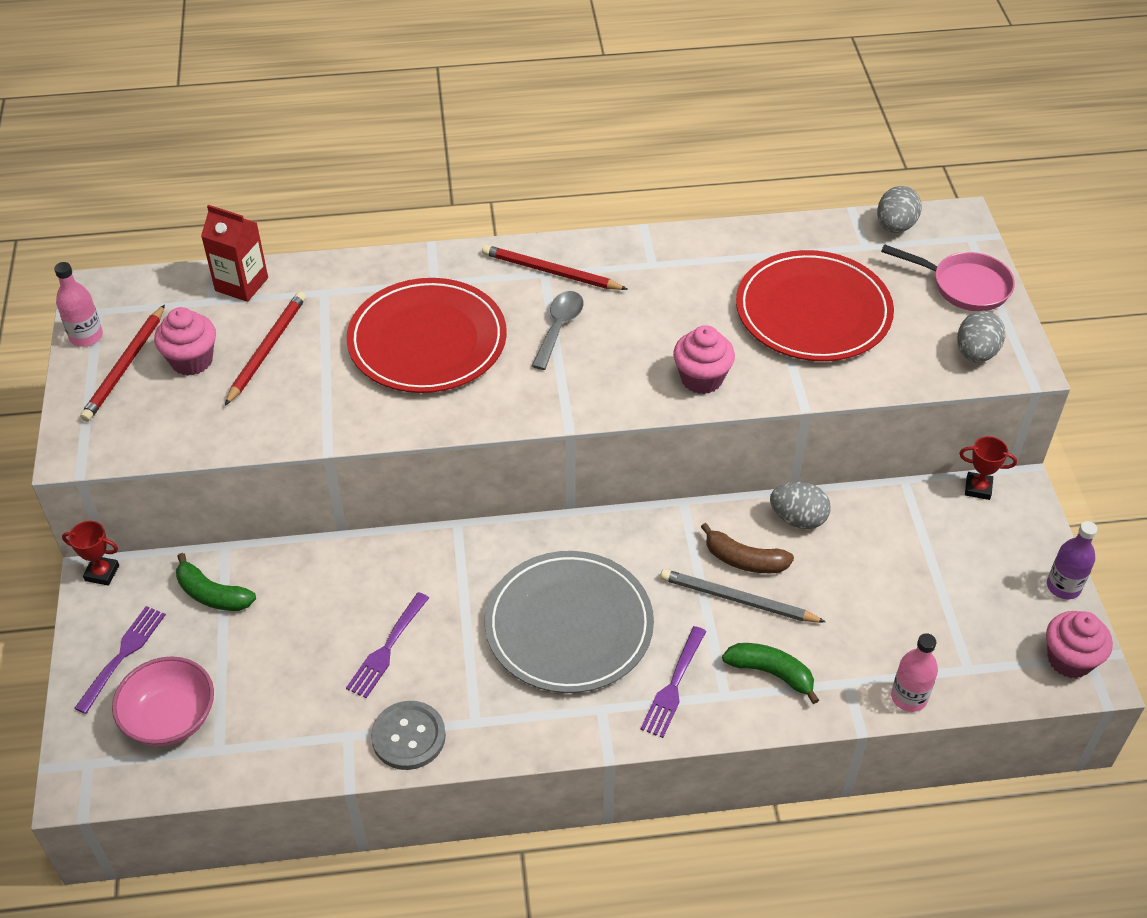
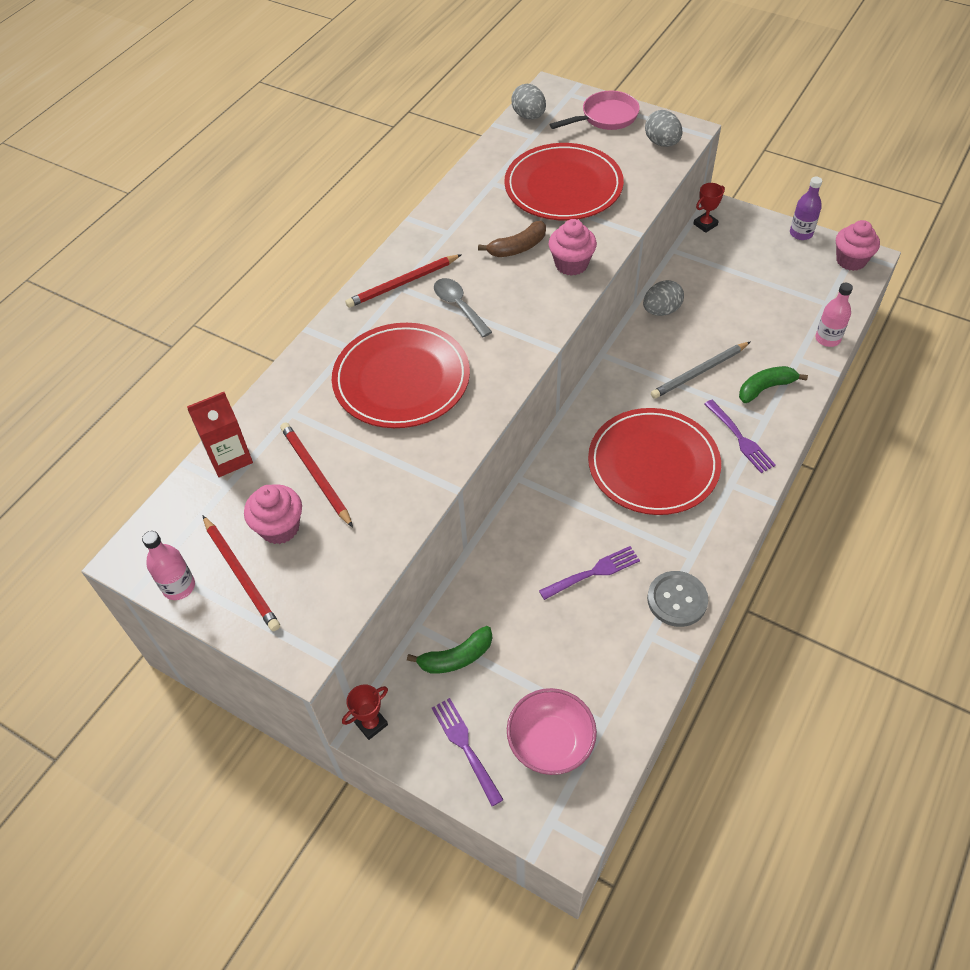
camera: 50 degrees left, 5 degrees up
(387, 647) = (592, 573): purple fork -> purple fork turned 90 degrees counterclockwise
(569, 625) = (653, 464): grey plate -> red plate
(744, 560) = (672, 352): brown banana -> brown banana (517, 247)

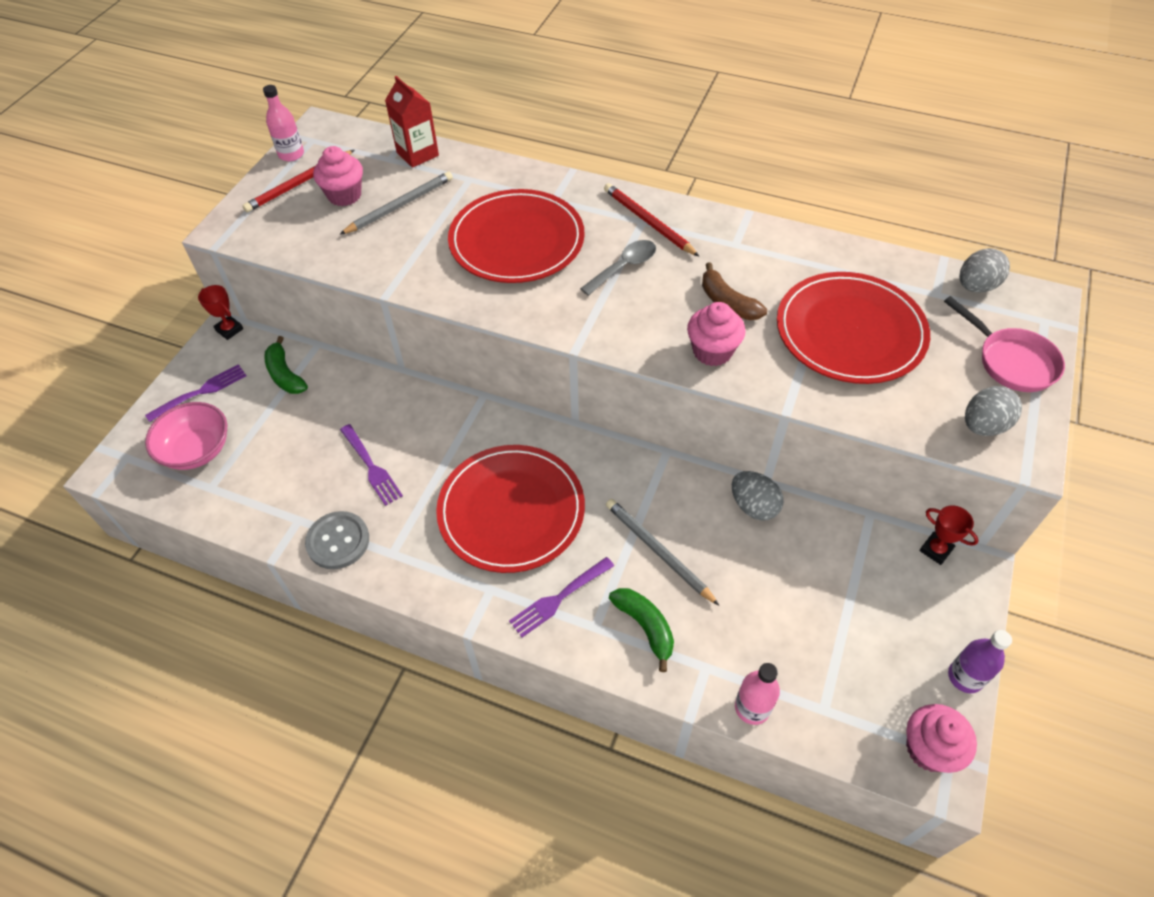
camera: 80 degrees right, 0 degrees up
(315, 475) = (400, 205): red pencil -> grey pencil

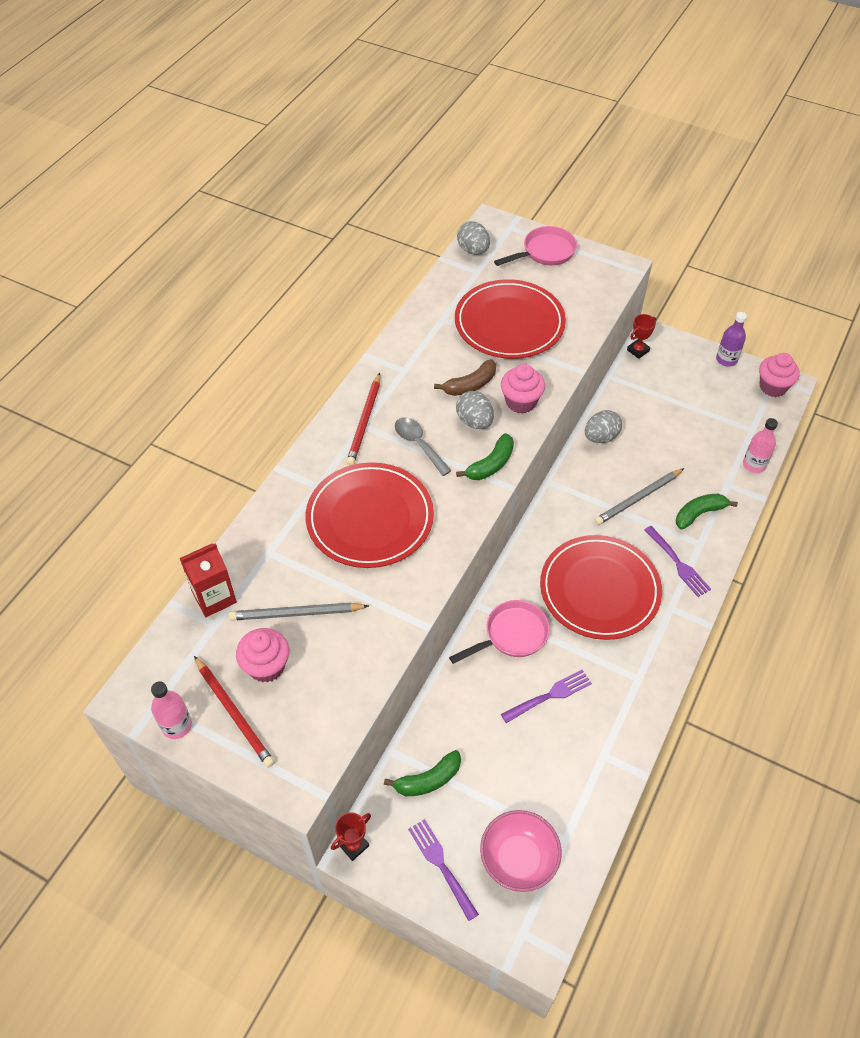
camera: 85 degrees left, 0 degrees up
(338, 541) = (626, 720): grey button -> none
(400, 205) = (296, 614): grey pencil -> grey pencil turned 60 degrees counterclockwise
(446, 429) = (511, 635): none -> pink pan
(605, 330) = (490, 464): none -> green banana
(648, 222) = (365, 421): red pencil -> red pencil turned 45 degrees counterclockwise
(983, 426) = (599, 279): grey egg -> grey egg (474, 421)

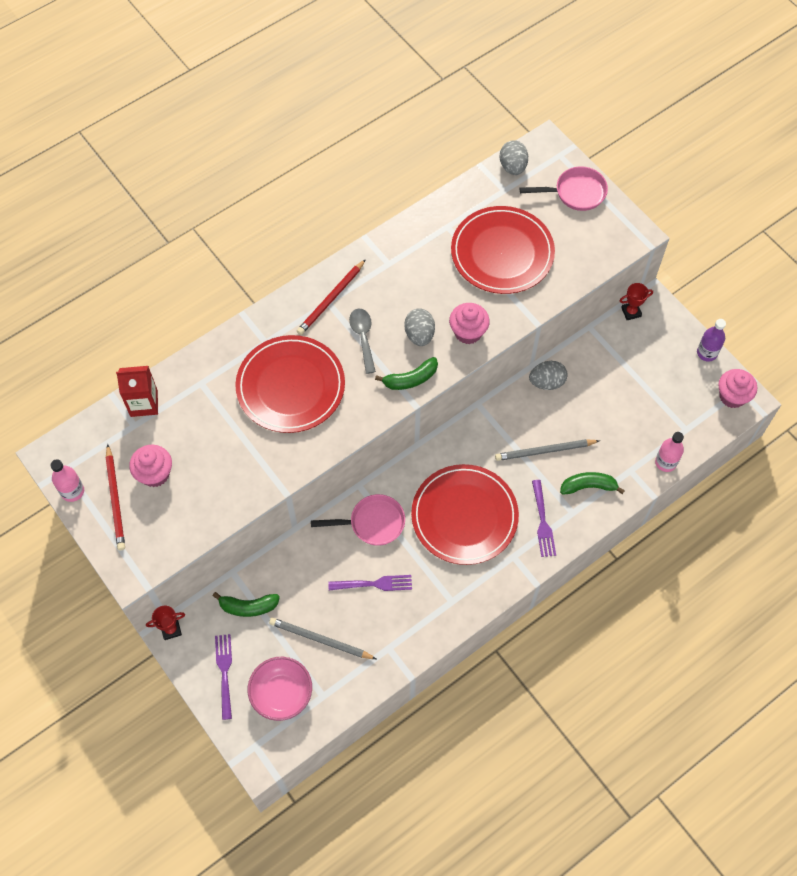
camera: 25 degrees right, 10 degrees up
(296, 614) = (196, 442): grey pencil -> grey pencil (320, 640)
(470, 385) = (435, 299): brown banana -> none

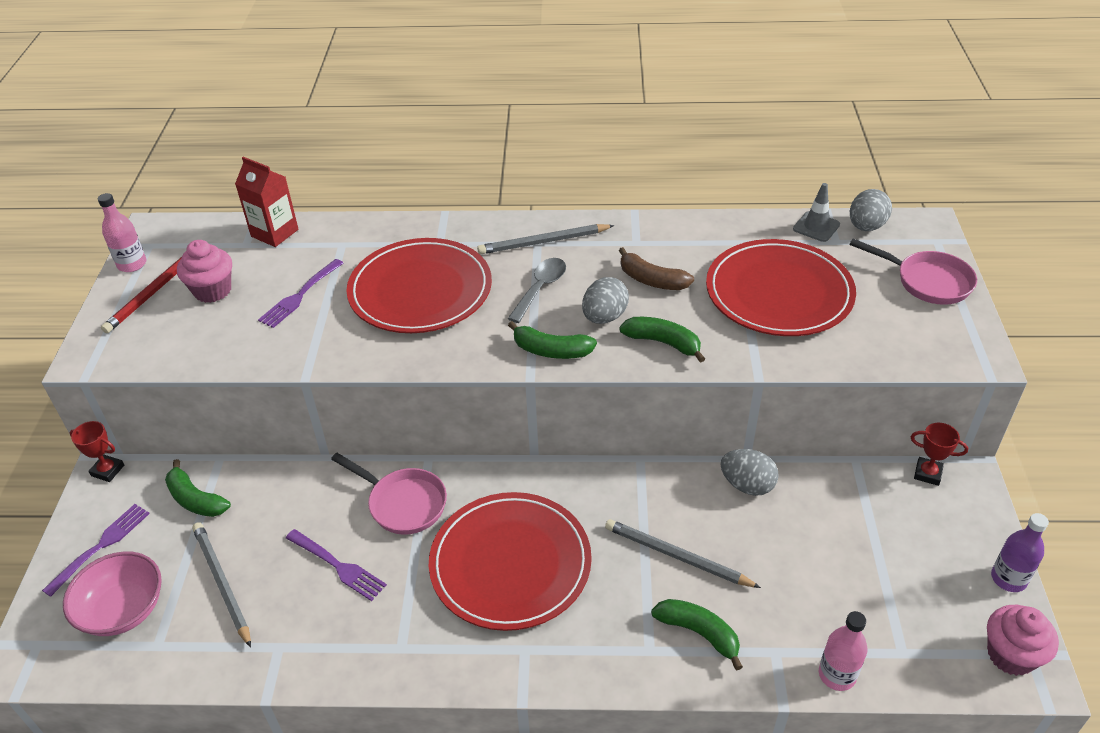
camera: 40 degrees right, 20 degrees down
(331, 299) = (543, 242): red pencil -> grey pencil
(423, 289) = (651, 280): none -> brown banana
(468, 332) = (663, 343): pink cupcake -> green banana
(484, 184) = (816, 227): none -> grey traffic cone
(542, 521) = (600, 633): purple fork -> purple fork (300, 295)

